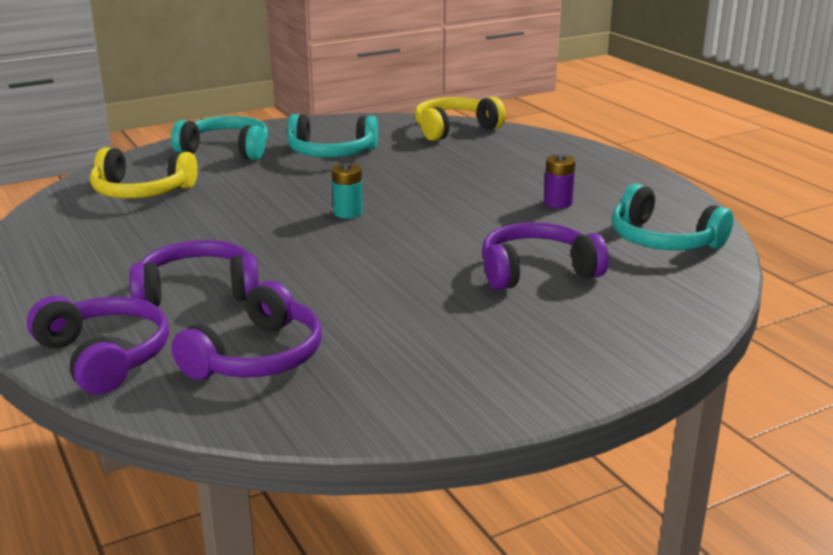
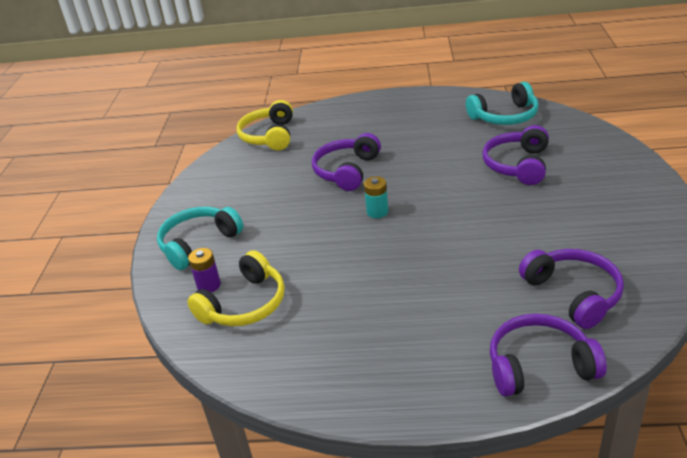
camera: 55 degrees left, 10 degrees up
(198, 291) = (460, 304): purple headphones -> purple headphones (346, 171)
(331, 153) = (258, 195): turquoise headphones -> none
(557, 203) = (428, 133): purple battery -> purple battery (209, 285)

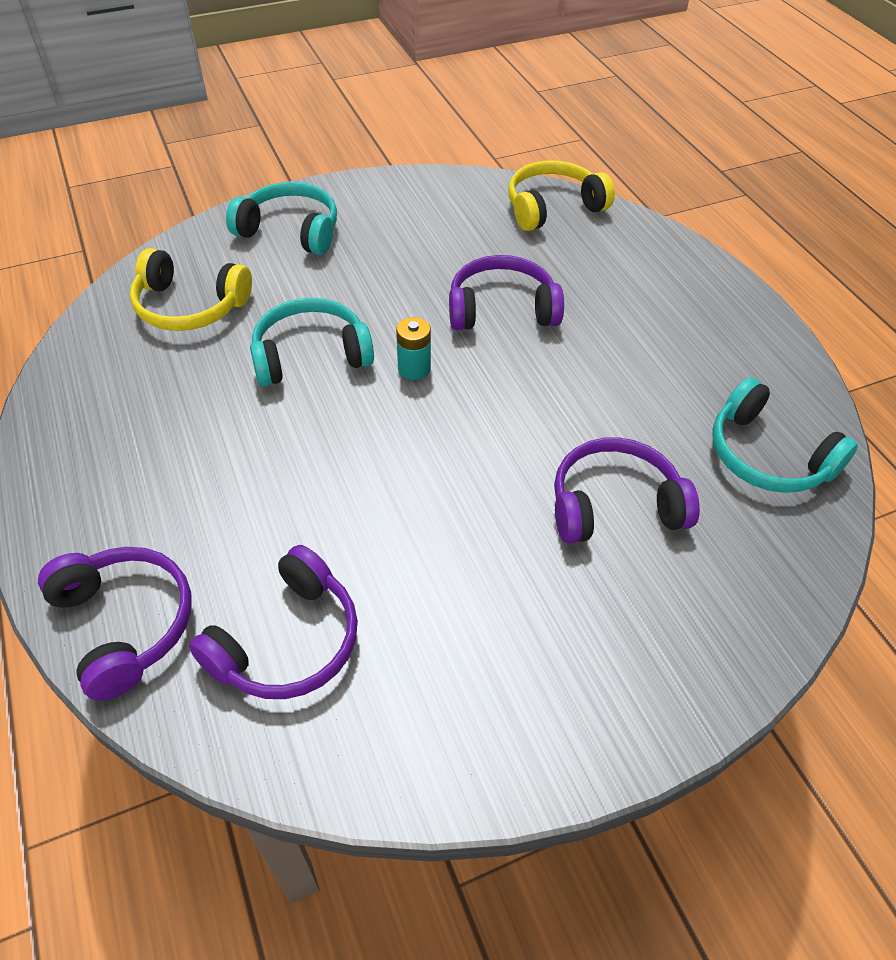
camera: 60 degrees right, 15 degrees up
(209, 285) = (217, 266): purple battery -> none
(337, 252) = (310, 355): none -> turquoise headphones

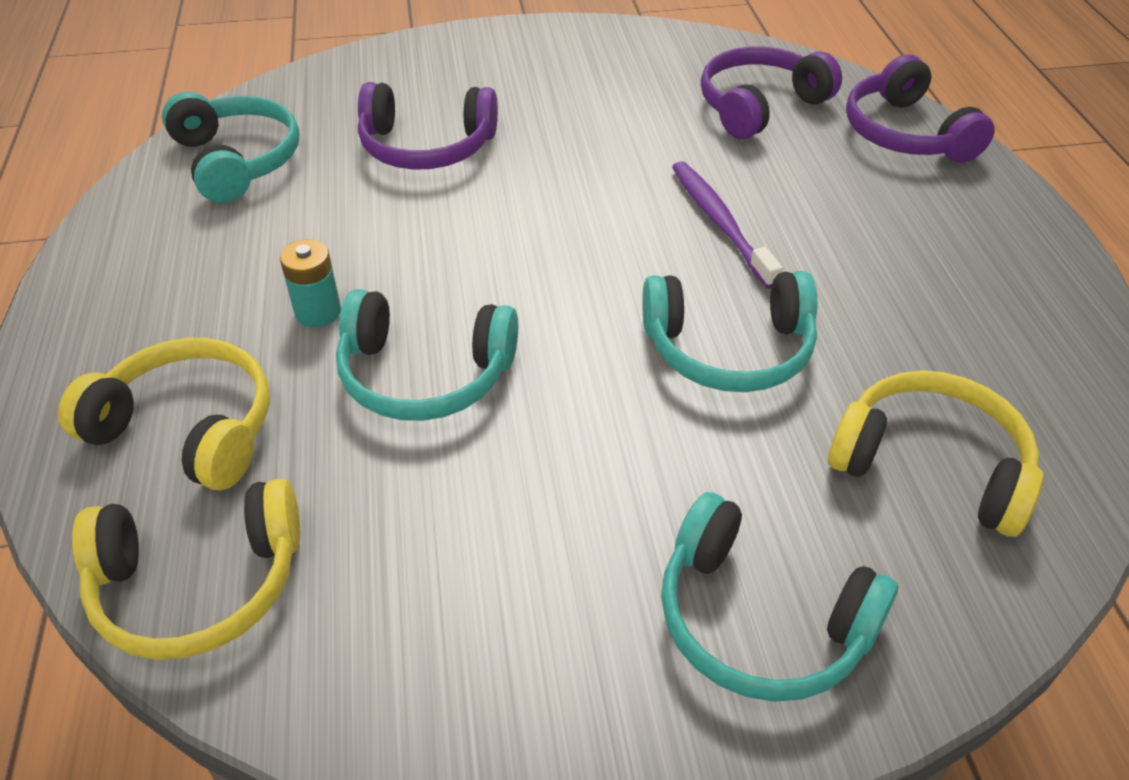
camera: 165 degrees left, 5 degrees down
(323, 462) = (720, 222): none -> purple toothbrush
(414, 368) = (587, 308): turquoise battery -> turquoise battery (318, 312)
(501, 308) = (424, 375): purple headphones -> turquoise headphones
(615, 262) = (188, 428): none -> yellow headphones

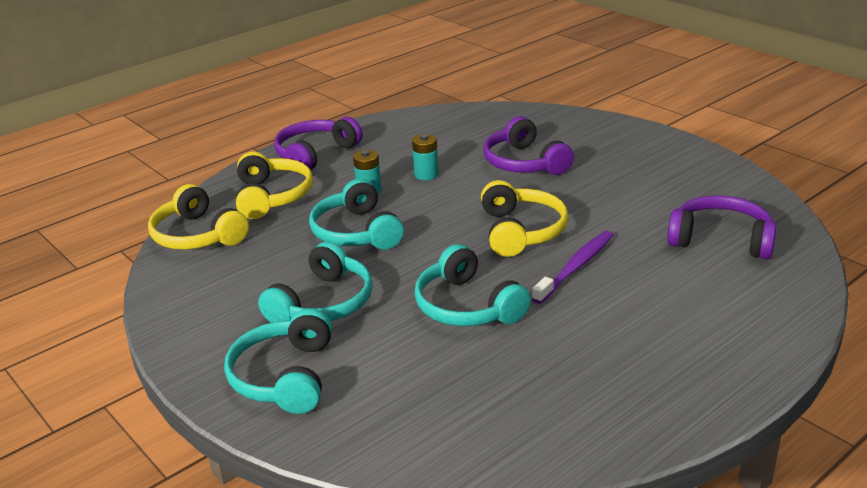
camera: 60 degrees right, 15 degrees down
(238, 160) = (449, 127): turquoise headphones -> turquoise headphones (323, 303)
(344, 238) = (426, 175): none -> turquoise battery
(905, 133) = (776, 302): purple headphones -> purple headphones (315, 154)
(931, 464) = (443, 401): yellow headphones -> yellow headphones (521, 231)

